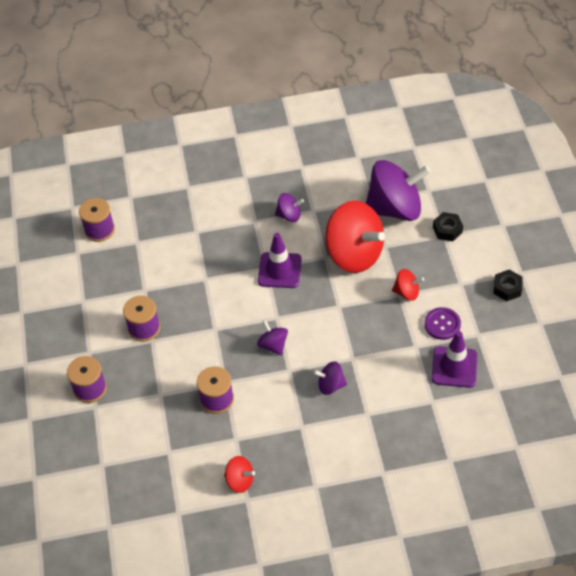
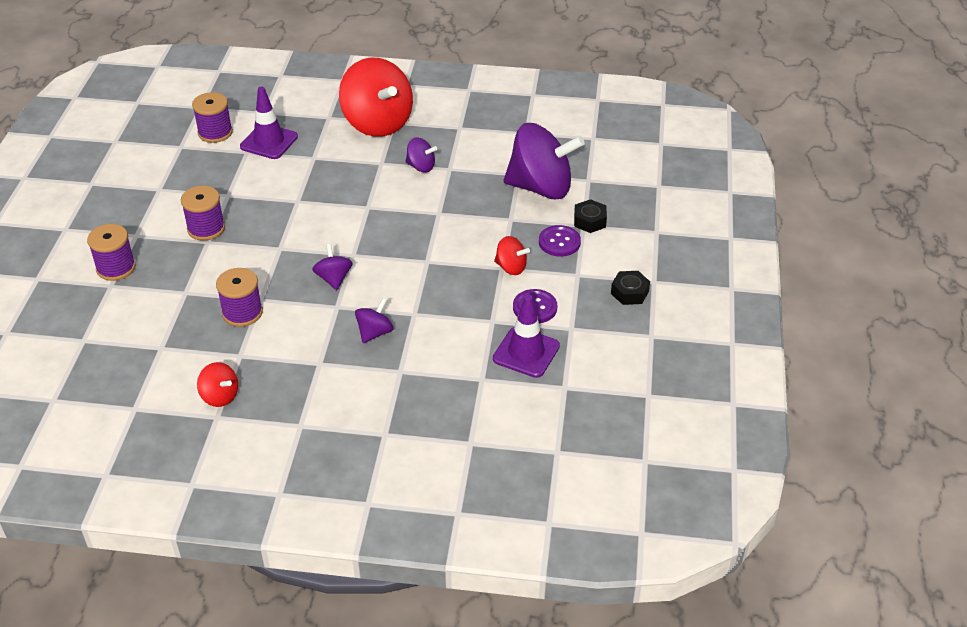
camera: 15 degrees right, 10 degrees down
(279, 270) = (381, 213): purple traffic cone -> purple traffic cone (269, 142)
(330, 385) = (375, 332): purple spinning top -> purple spinning top turned 105 degrees clockwise
(354, 254) = (472, 218): red spinning top -> red spinning top (377, 123)
(433, 257) = (559, 242): none -> purple button

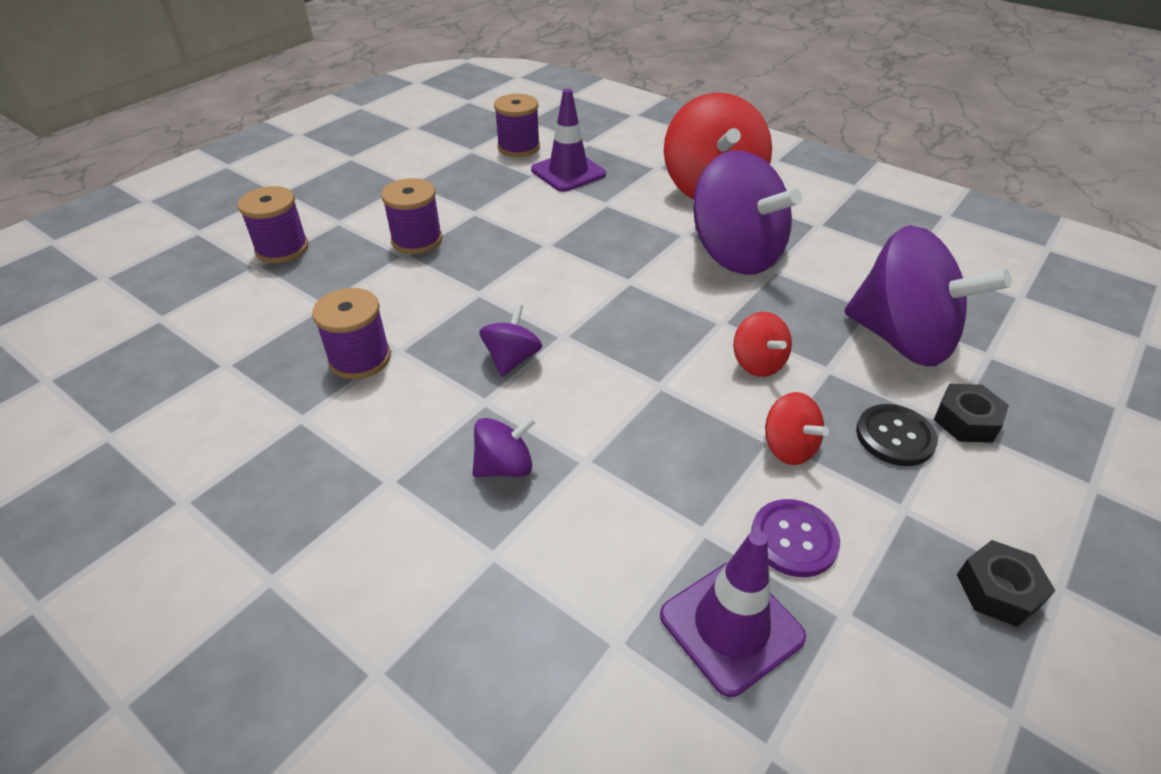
camera: 30 degrees right, 0 degrees up
(220, 396) = (218, 470): red spinning top -> red spinning top (757, 363)
(421, 166) = (735, 255): purple spinning top -> purple spinning top, size x2.21
(559, 242) = (895, 436): purple button -> black button

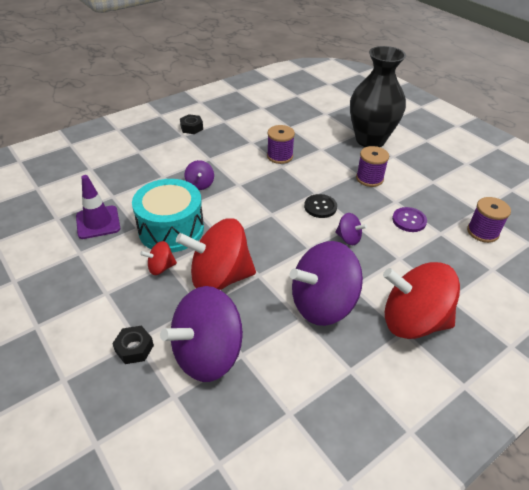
camera: 105 degrees right, 0 degrees up
(282, 248) = (370, 140): purple spool -> black vase
(512, 359) = (261, 195): purple spinning top -> purple spinning top (348, 238)
(568, 172) = (444, 249): purple traffic cone -> none
(678, 468) = (171, 229): none -> turquoise drum
(757, 363) = (219, 277): red spinning top -> red spinning top, size x2.21
(793, 539) = (117, 251): purple button -> purple button (409, 220)
(895, 436) = (143, 310): black button -> black button (320, 207)
(998, 590) = (52, 303): black nut -> black nut (191, 128)

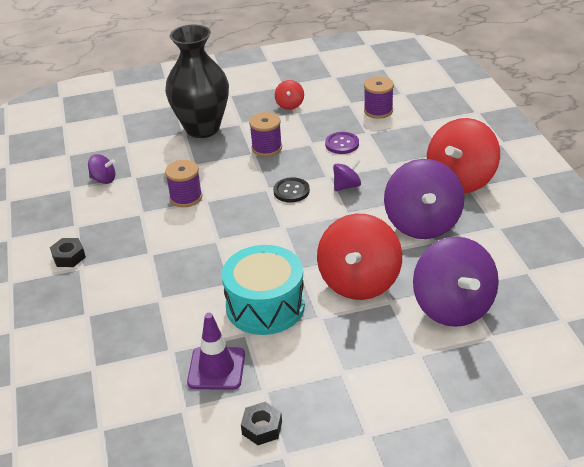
camera: 65 degrees left, 5 degrees down
(134, 348) = (428, 357): black nut -> black nut (262, 428)
(161, 267) = (324, 323): red spinning top -> red spinning top (290, 105)
(200, 184) = (197, 270): purple spinning top -> purple spinning top (103, 179)

